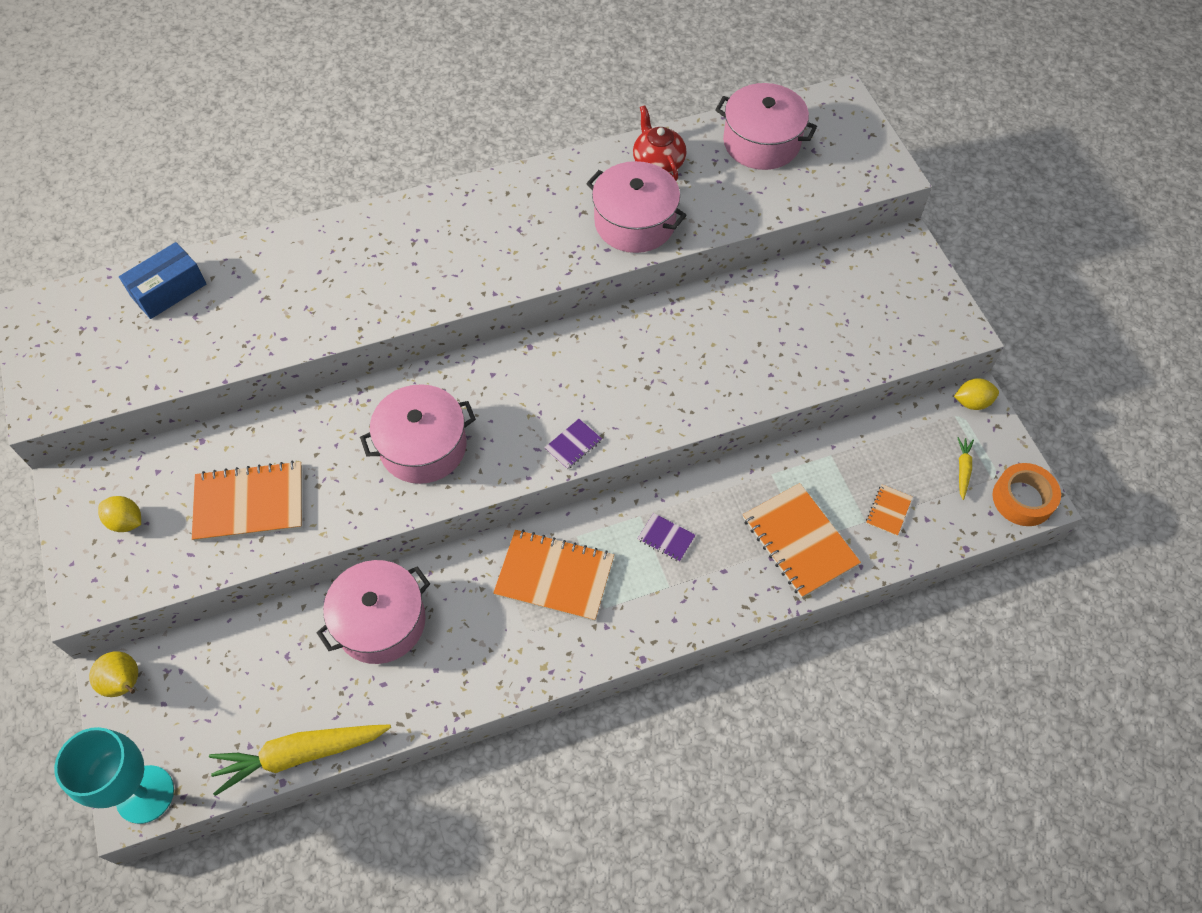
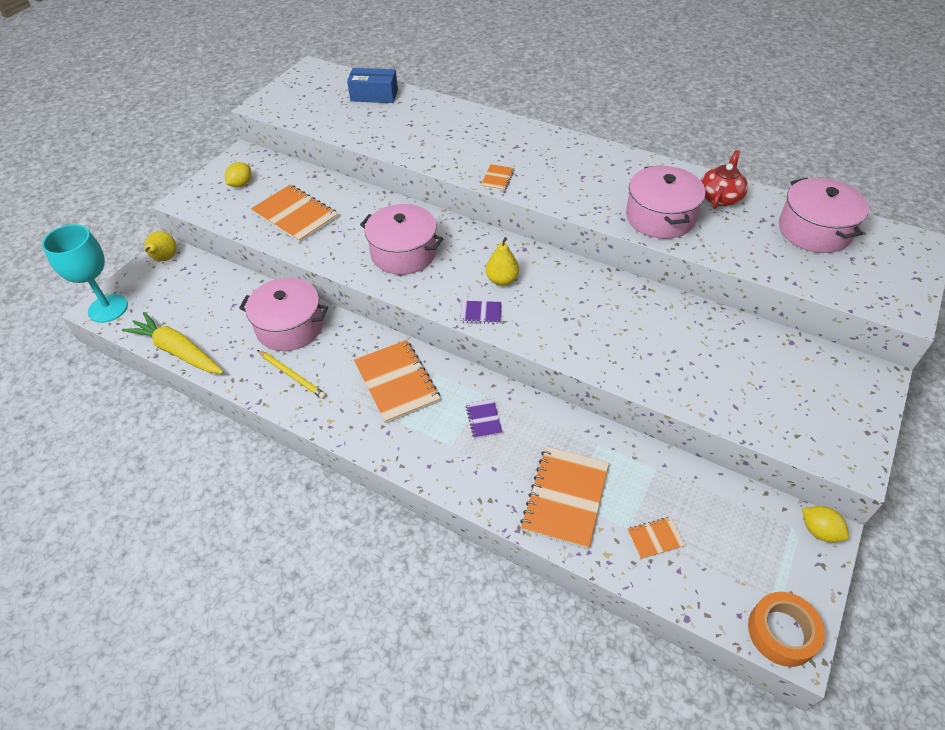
camera: 50 degrees right, 10 degrees down
(126, 521) = (241, 184): yellow lemon -> yellow lemon turned 45 degrees clockwise
(443, 294) = (497, 178): none -> orange notebook
(452, 663) = (292, 375): none -> yellow pencil
(550, 396) = (502, 280): none -> yellow pear
(963, 469) = (752, 566): yellow carrot -> none

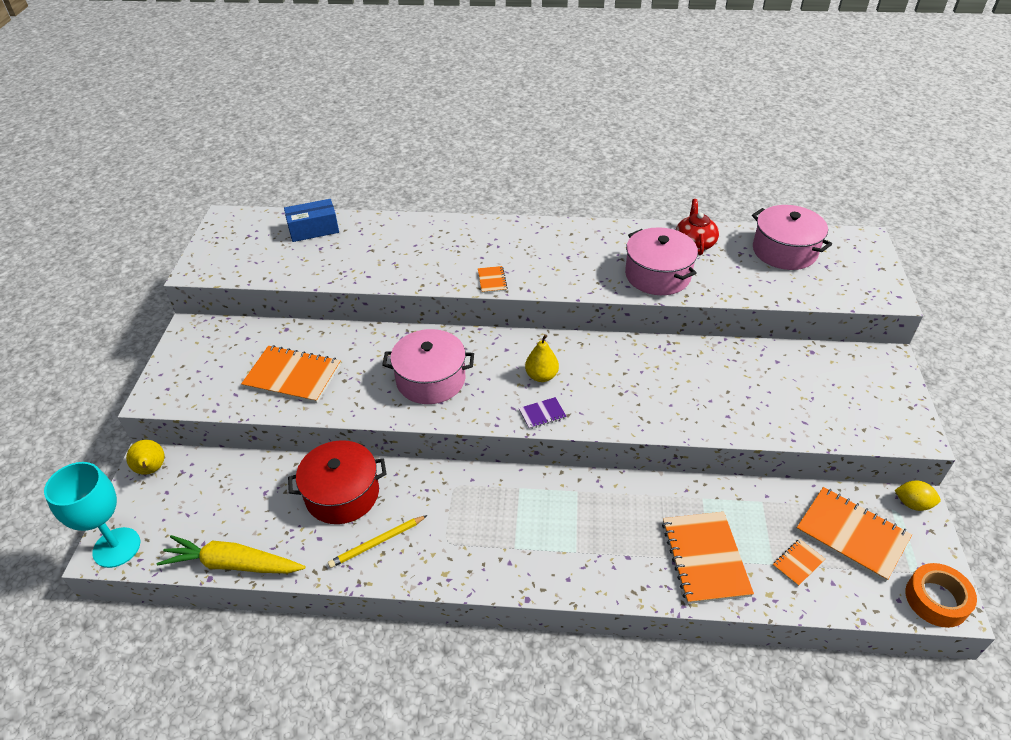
camera: 25 degrees left, 5 degrees down
(241, 184) = (209, 361): yellow lemon -> none
(290, 327) = (342, 494): pink pot -> red pot
(292, 375) = (377, 543): yellow pencil -> yellow pencil turned 135 degrees clockwise
(397, 382) = (487, 510): orange notebook -> orange notebook (852, 534)
(483, 419) = (590, 515): purple notebook -> none

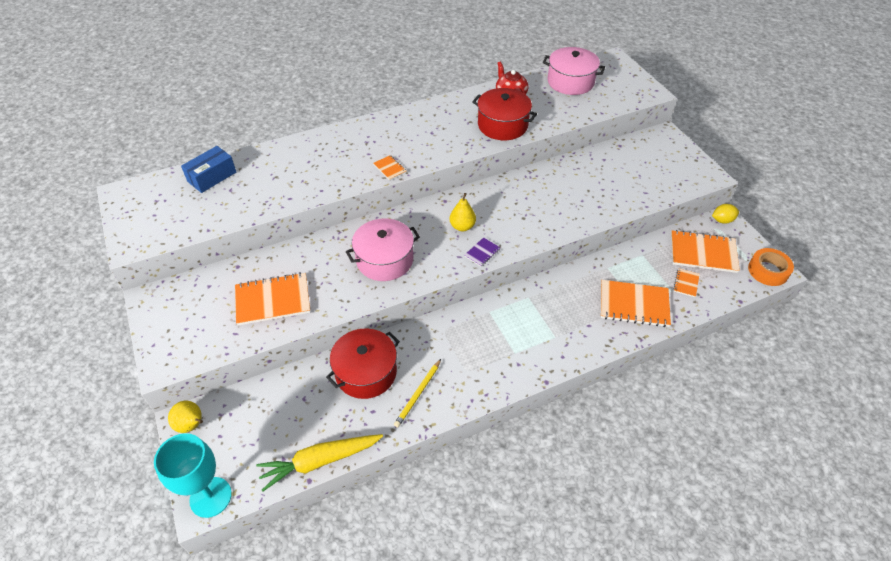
camera: 30 degrees left, 5 degrees up
(657, 275) = (502, 125): pink pot -> red pot
(705, 558) = (634, 304): orange notebook -> orange notebook turned 45 degrees counterclockwise

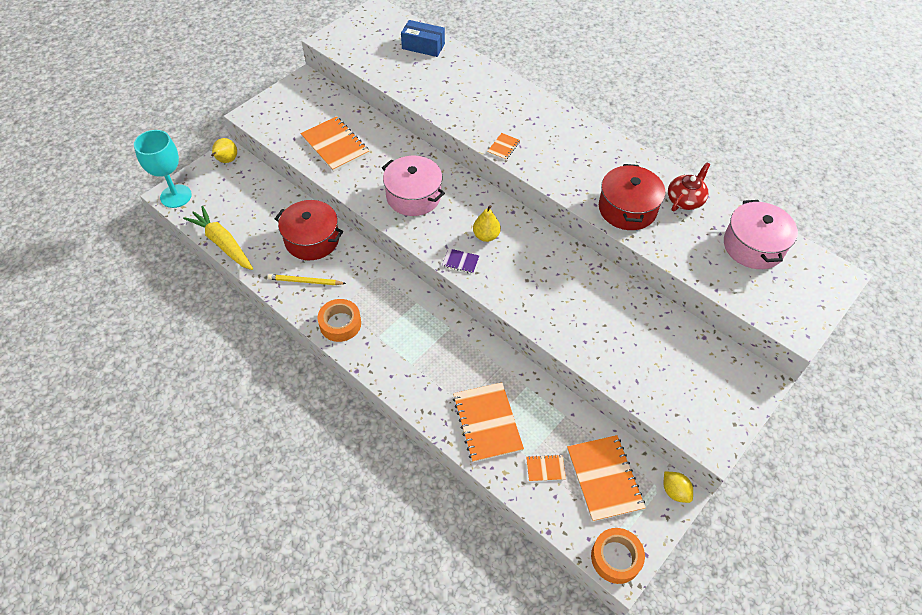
camera: 65 degrees right, 5 degrees up
(486, 379) = (340, 324): none -> orange tape

